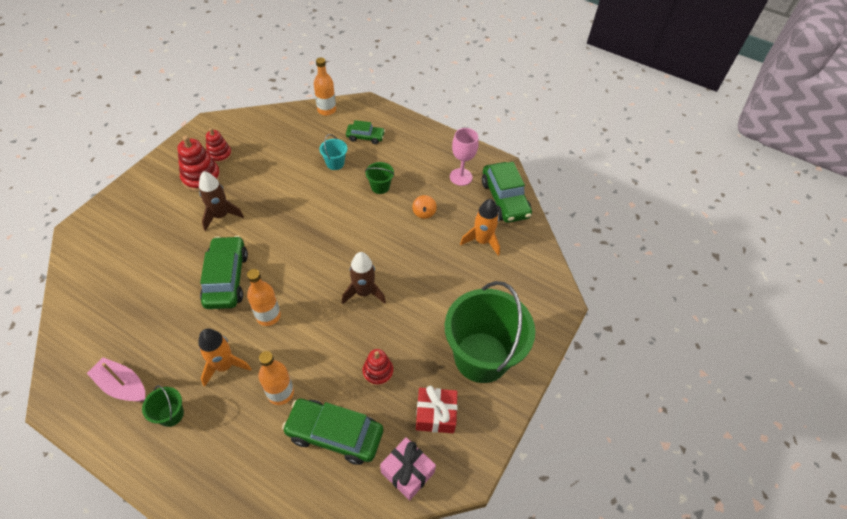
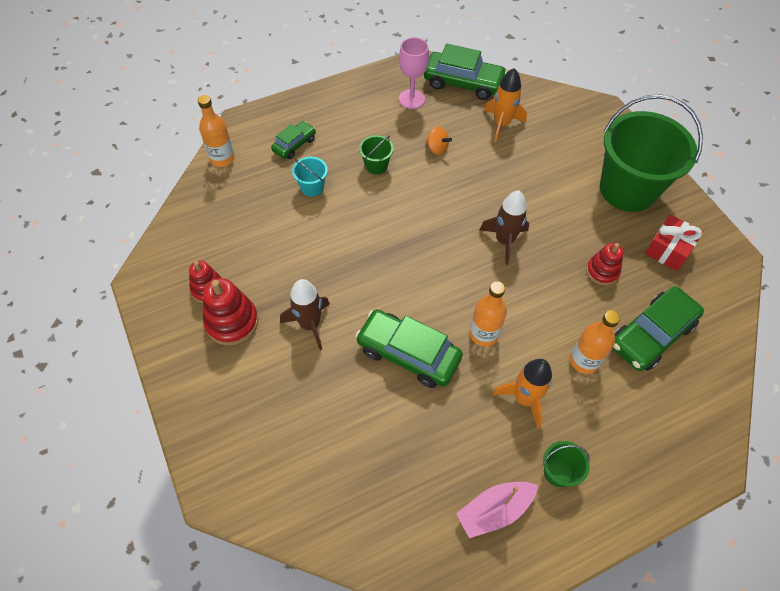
camera: 55 degrees left, 5 degrees up
(407, 472) = (714, 296): pink gift -> none

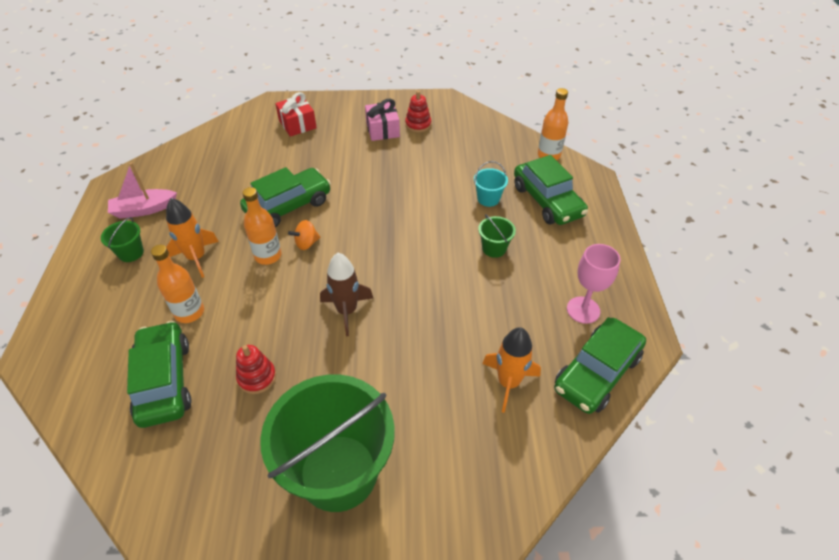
camera: 115 degrees right, 10 degrees down
(232, 322) = (382, 130): red stacking toy -> pink gift
(294, 145) = (547, 201): green car -> green car, size x1.78
(310, 324) = (353, 164): brown rocket -> none
(437, 148) = (496, 304): orange spinning top -> orange spinning top (306, 243)
(494, 510) = (144, 209): pink boat -> pink boat turned 105 degrees counterclockwise
(668, 250) = (233, 463): red gift -> red gift (297, 124)

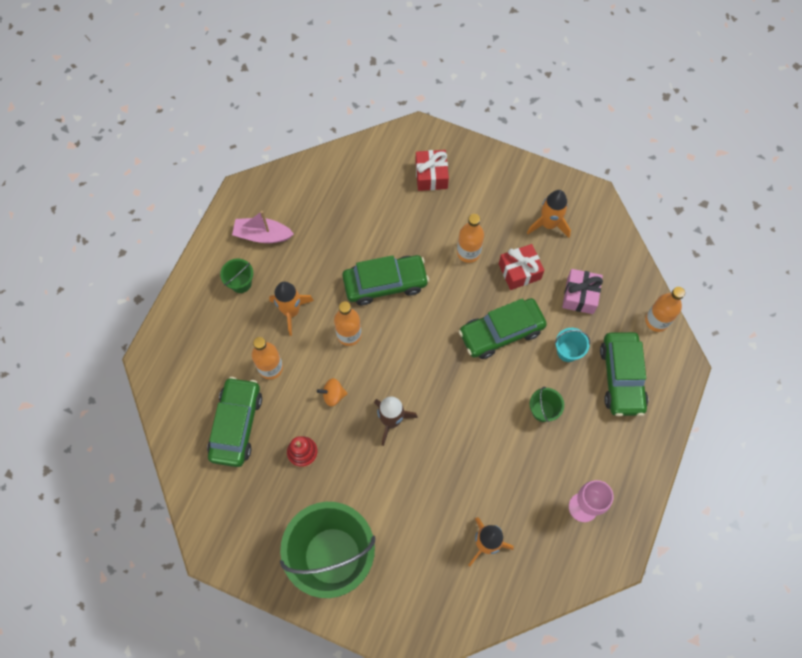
camera: 25 degrees right, 20 degrees up
(306, 243) = (385, 334): orange spinning top -> orange spinning top (333, 395)
(358, 162) = (468, 252): none -> orange bottle
(382, 130) = (510, 217): pink gift -> pink gift (580, 295)
(411, 160) = (519, 271): none -> red gift
(418, 125) = (548, 224): red stacking toy -> orange rocket
(597, 373) = (559, 567): green car -> green car (501, 332)

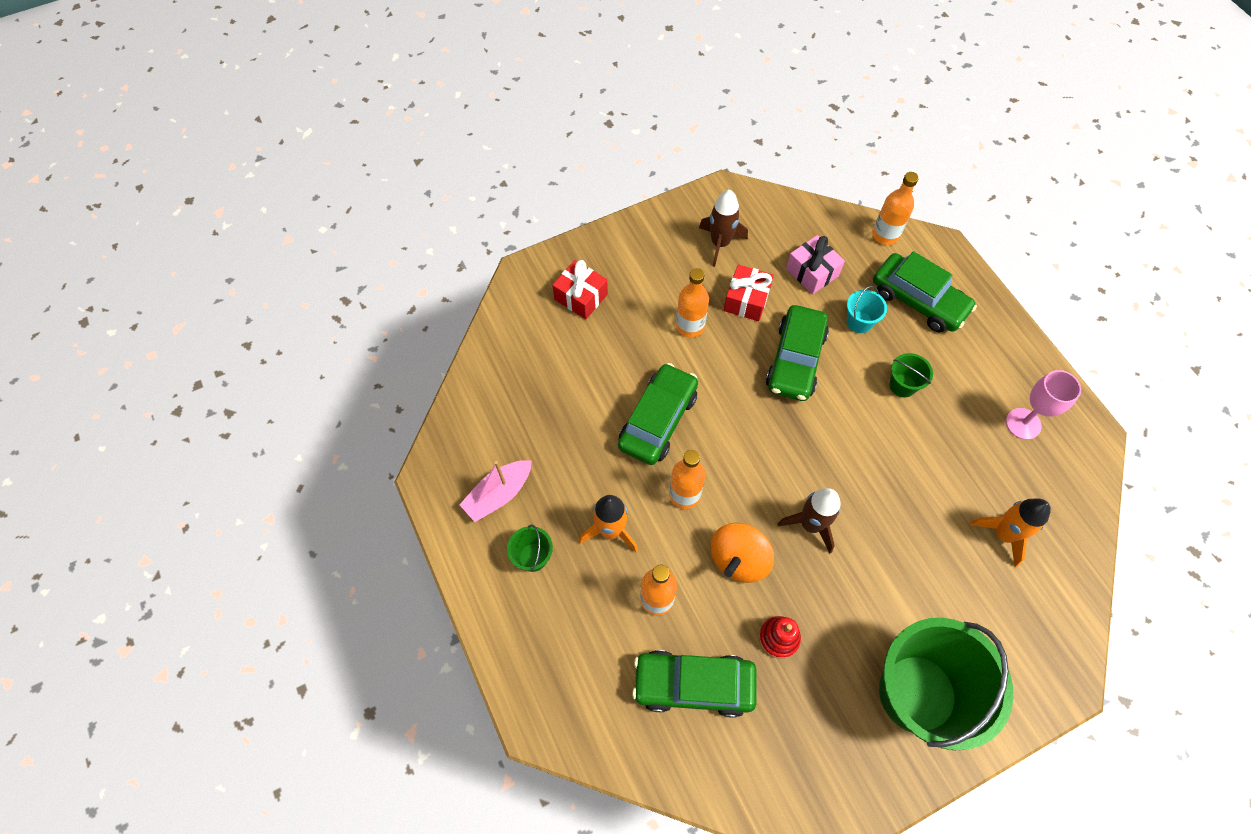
camera: 50 degrees left, 5 degrees down
(236, 425) = (693, 685): green car -> green car turned 45 degrees counterclockwise
(333, 395) = (738, 559): orange spinning top -> orange spinning top, size x1.77
(548, 224) = (720, 243): orange rocket -> brown rocket

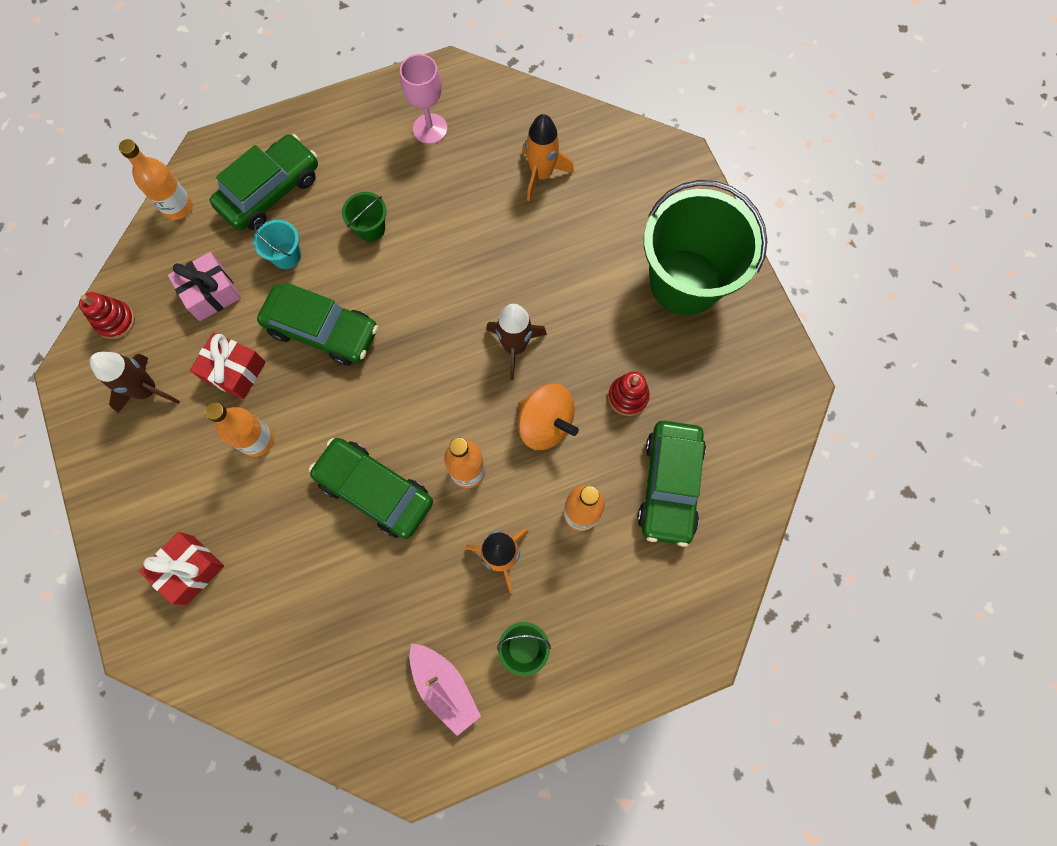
camera: 85 degrees left, 10 degrees up
(774, 211) = (115, 321): none -> red stacking toy

